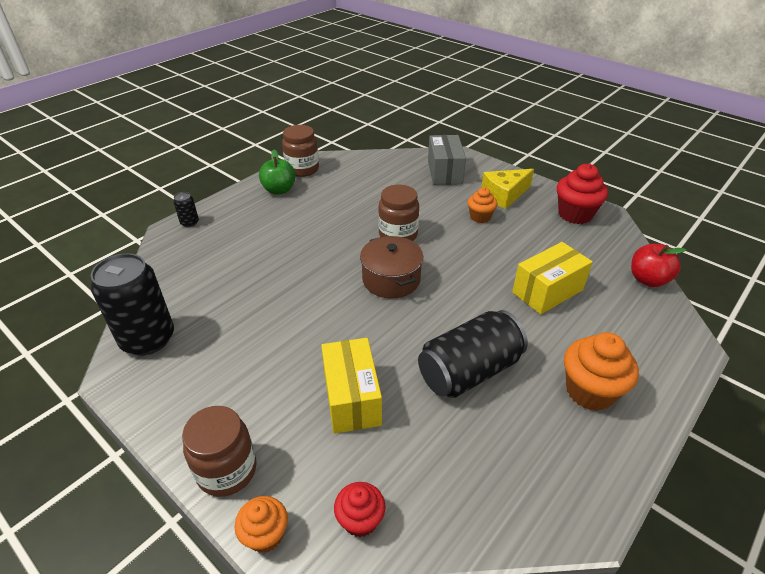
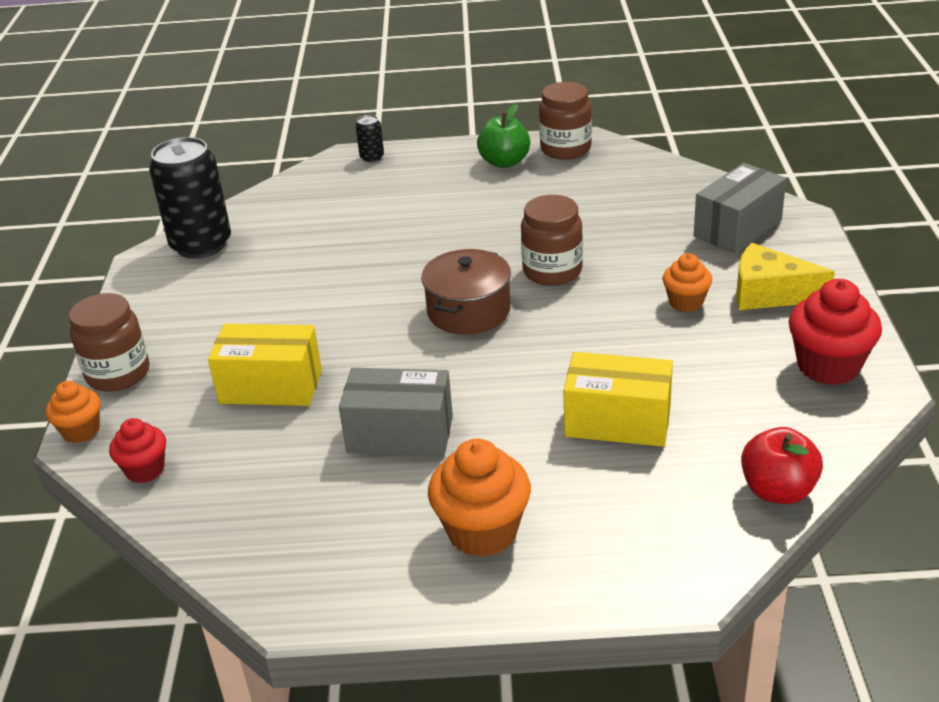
camera: 50 degrees right, 5 degrees down
(352, 398) = (271, 386): yellow box -> yellow box turned 60 degrees clockwise
(469, 371) = (400, 434): black can -> grey box

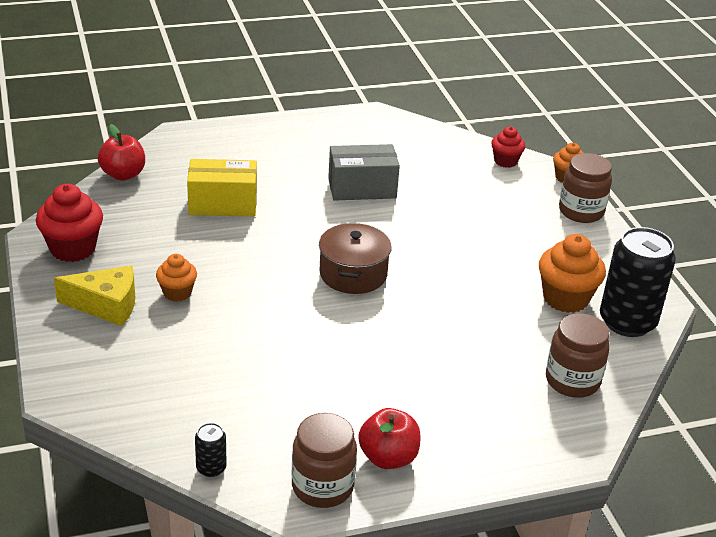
camera: 160 degrees right, 0 degrees up
(271, 386) = (467, 210): yellow box -> none
(372, 157) = (546, 455): black can -> black can (211, 468)
(482, 531) = (291, 146): orange cupcake -> orange cupcake (565, 298)
(504, 162) = (388, 457): green apple -> red apple
(552, 271) = (295, 315): brown jar -> brown jar (572, 381)
(737, 228) = (125, 375): grey box -> none

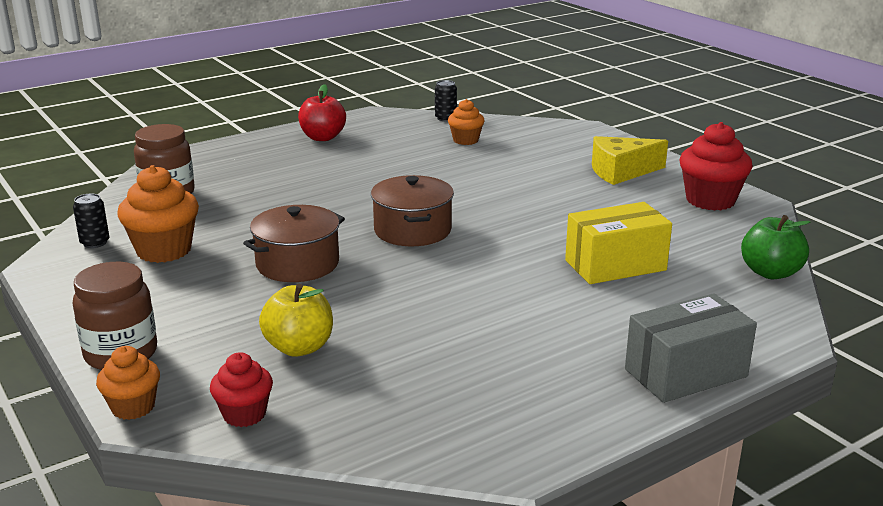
camera: 165 degrees right, 10 degrees down
(123, 174) = (770, 272): red apple -> green apple
(177, 293) = (571, 188): orange cupcake -> orange cupcake (465, 140)
(322, 487) = (364, 122): brown jar -> none
(362, 188) = (458, 319): grey box -> grey box (685, 373)
(458, 259) = (297, 264): none -> brown pot
(469, 192) = (299, 347): none -> yellow apple
(627, 322) = (95, 243): black can -> black can, size x0.43

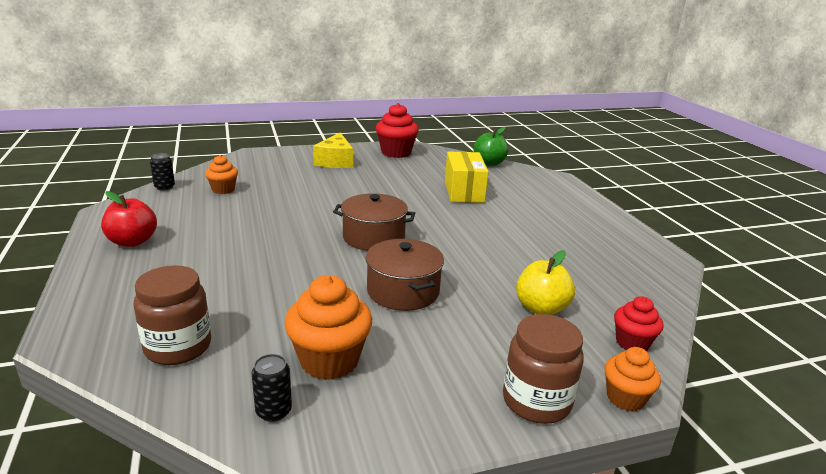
camera: 75 degrees left, 0 degrees up
(685, 373) = (585, 203): grey box -> none

